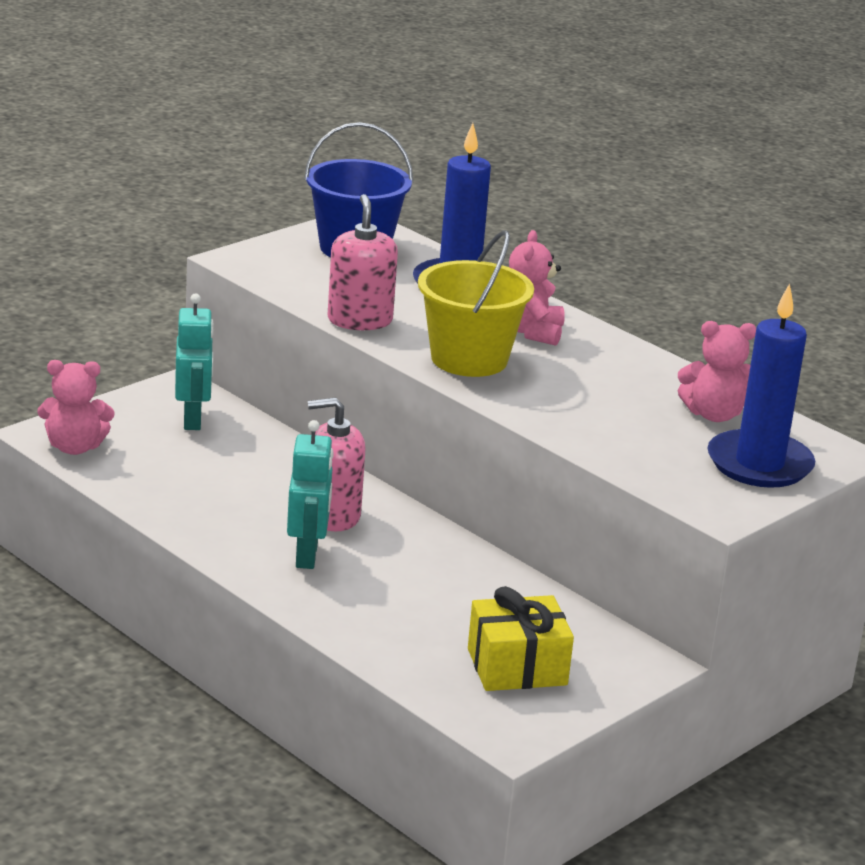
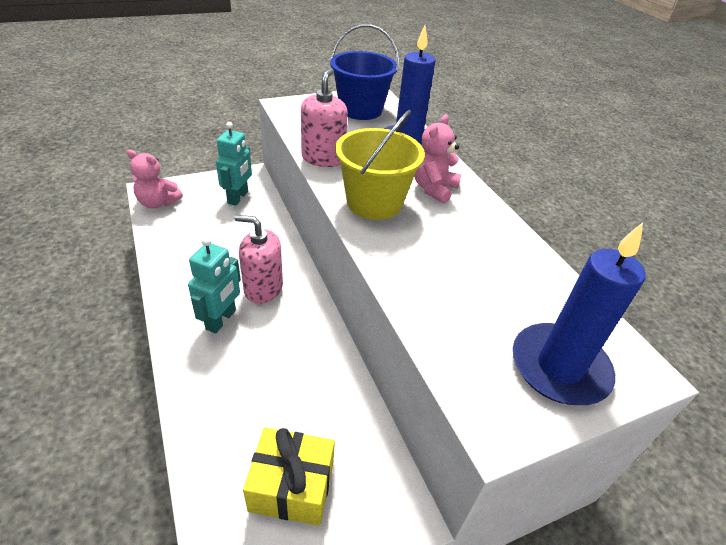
camera: 20 degrees right, 15 degrees up
(714, 415) = (538, 296): pink teddy bear -> none

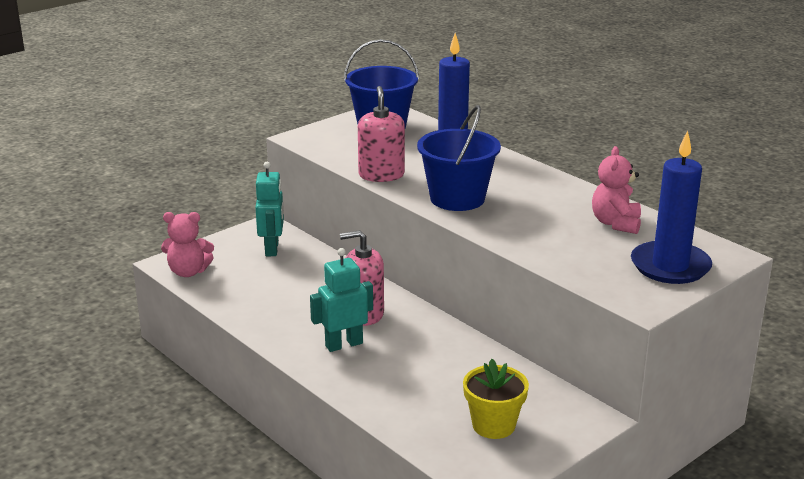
camera: 15 degrees left, 15 degrees down
(221, 320) = (344, 344): turquoise robot -> turquoise robot turned 120 degrees counterclockwise
(292, 486) = (493, 425): yellow gift -> yellow flower pot
(374, 202) = (457, 198): yellow bucket -> blue bucket
(433, 188) = (502, 177): pink teddy bear -> pink teddy bear (616, 223)

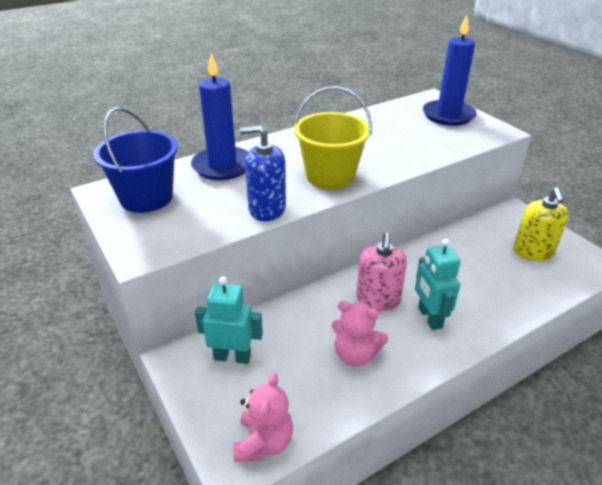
camera: 80 degrees left, 10 degrees up
(381, 175) = (267, 209): pink soap dispenser -> blue soap dispenser
(457, 198) = (330, 176): blue bucket -> yellow bucket
(493, 425) = (533, 251): yellow flower pot -> yellow soap dispenser
(616, 223) = (385, 122): pink teddy bear -> pink teddy bear (355, 355)

